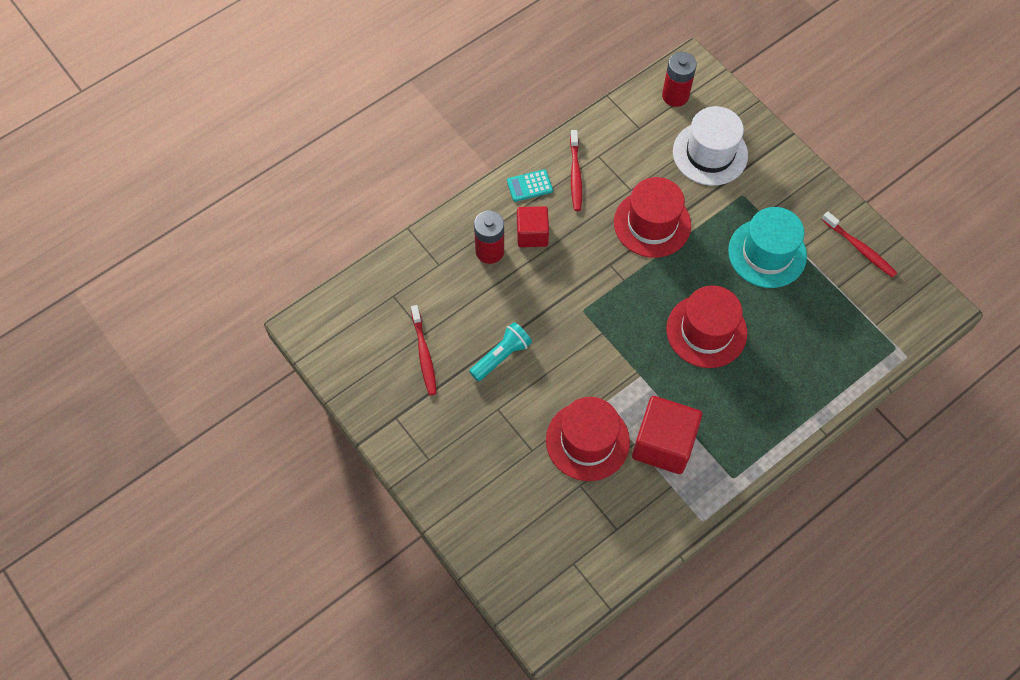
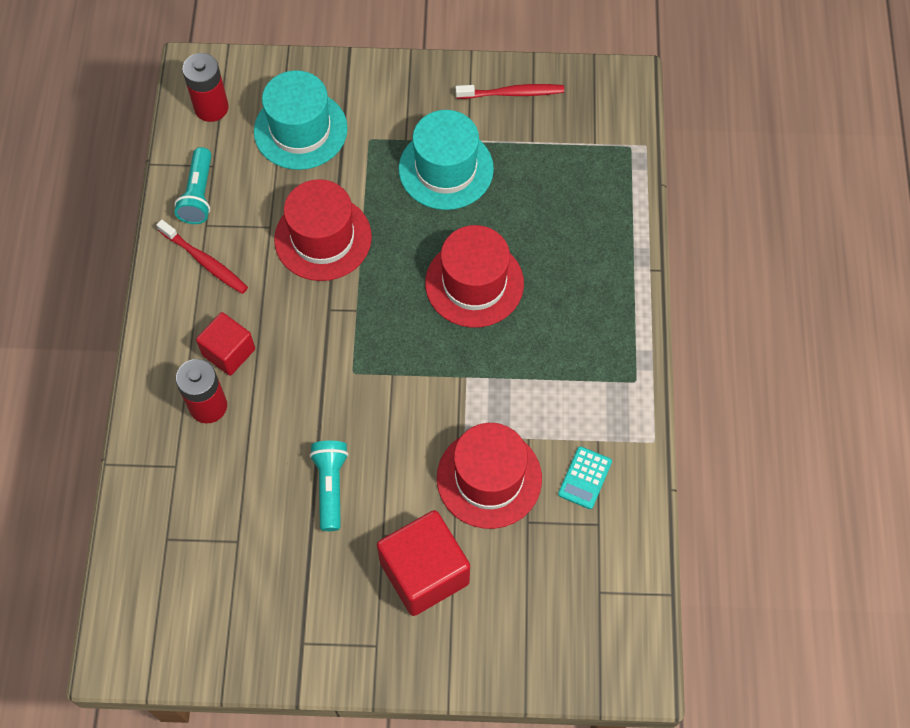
camera: 50 degrees left, 0 degrees up
(424, 354) = (259, 560): red toothbrush -> none
(529, 186) = (174, 312): turquoise calculator -> turquoise calculator (585, 478)
(613, 136) = (198, 194): none -> turquoise flashlight
(663, 444) = (551, 413): red cube -> red cube (424, 572)
(710, 153) = (300, 130): white hat -> turquoise hat

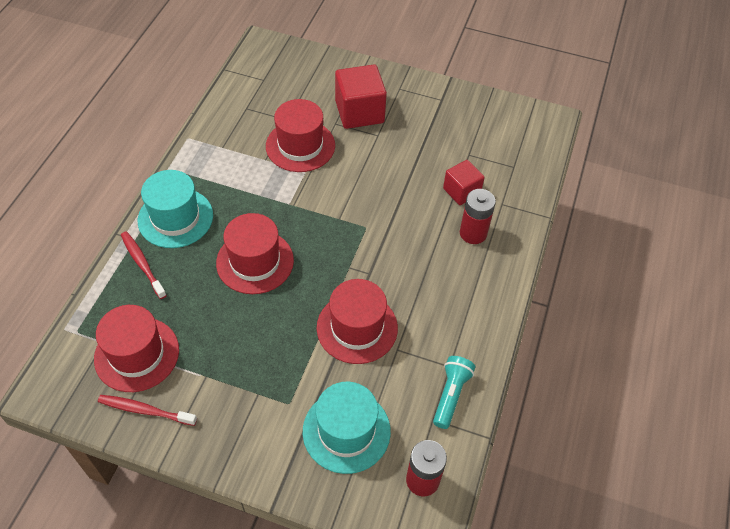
camera: 165 degrees left, 10 degrees down
(205, 261) = (456, 335): red toothbrush -> red toothbrush (142, 264)
(229, 352) = (451, 264): red cube -> red cube (461, 191)
(330, 486) = (402, 167): turquoise flashlight -> none
(446, 169) = (235, 357): turquoise hat -> turquoise hat (175, 218)
(552, 142) = (137, 354): none -> red hat
(585, 478) = (241, 131): turquoise calculator -> none

